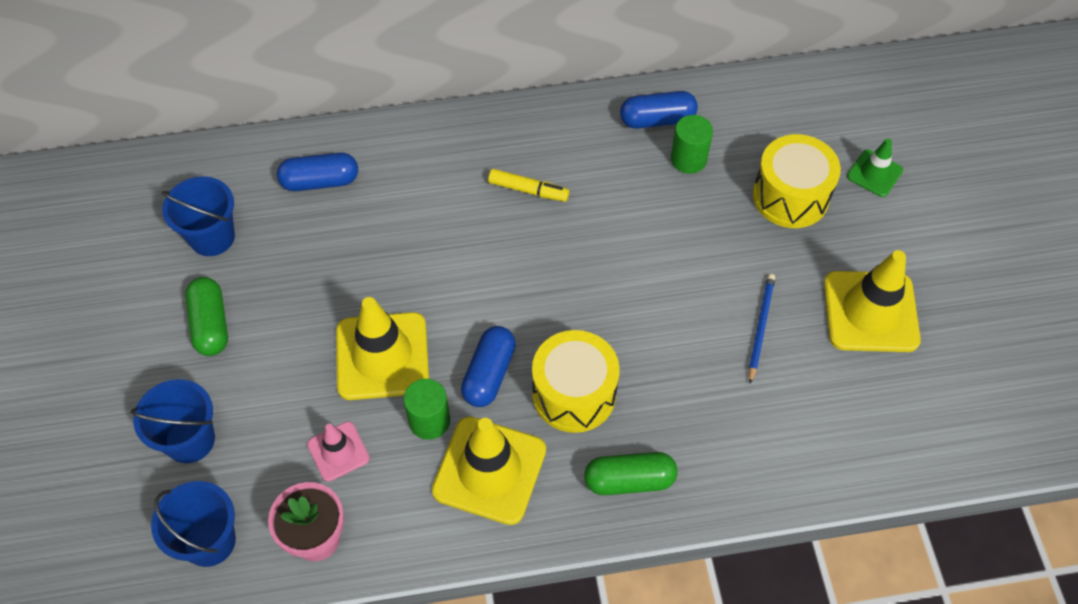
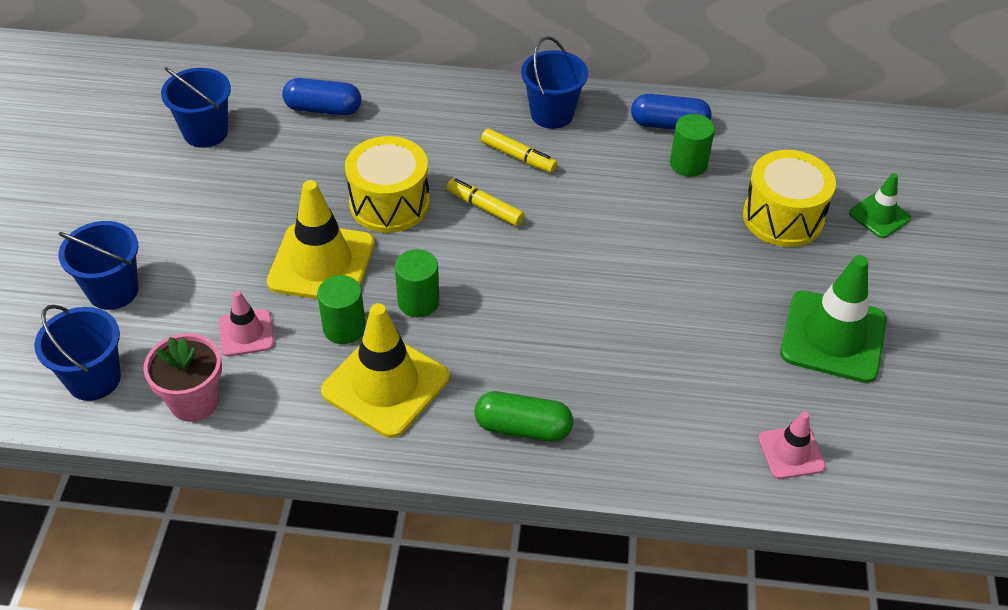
camera: 15 degrees right, 10 degrees down
(211, 324) = (174, 201): green capsule -> none
(489, 374) = (418, 301): blue capsule -> green cylinder
(516, 255) = (485, 208): none -> yellow marker
(544, 134) = (552, 114): none -> blue bucket
(574, 394) = (496, 338): yellow drum -> yellow drum (389, 203)
(760, 327) = (710, 324): blue pencil -> none
(869, 439) = (791, 452): none -> pink traffic cone
(870, 312) = (833, 337): yellow traffic cone -> green traffic cone

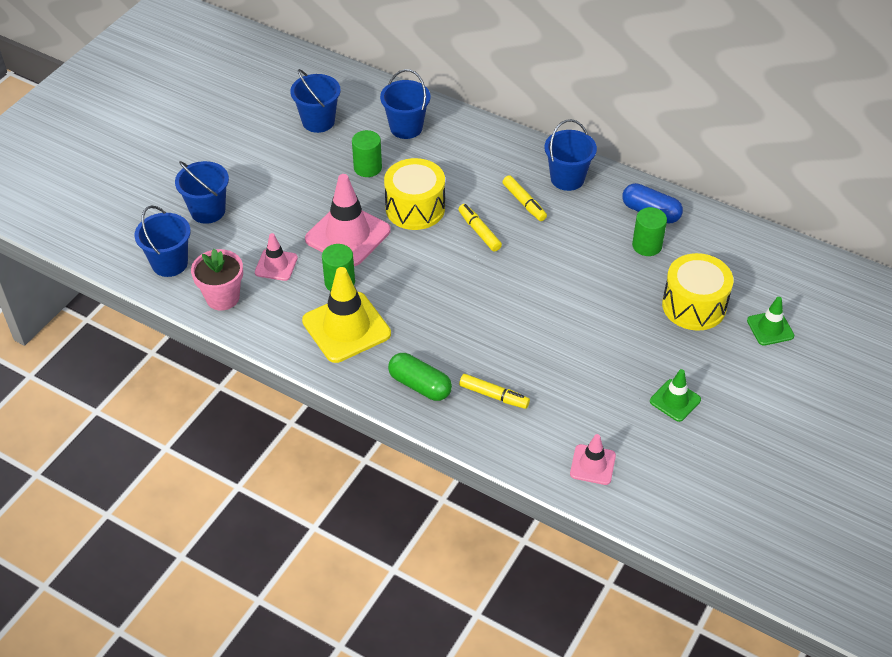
camera: 25 degrees right, 0 degrees up
(321, 263) = (348, 235): yellow traffic cone -> pink traffic cone
(323, 109) = (406, 128): blue capsule -> blue bucket
(418, 301) = (397, 281): green cylinder -> green cylinder (367, 168)
(622, 408) = (494, 395): none -> yellow marker
(833, 337) = (675, 400): green traffic cone -> green traffic cone, size x0.54

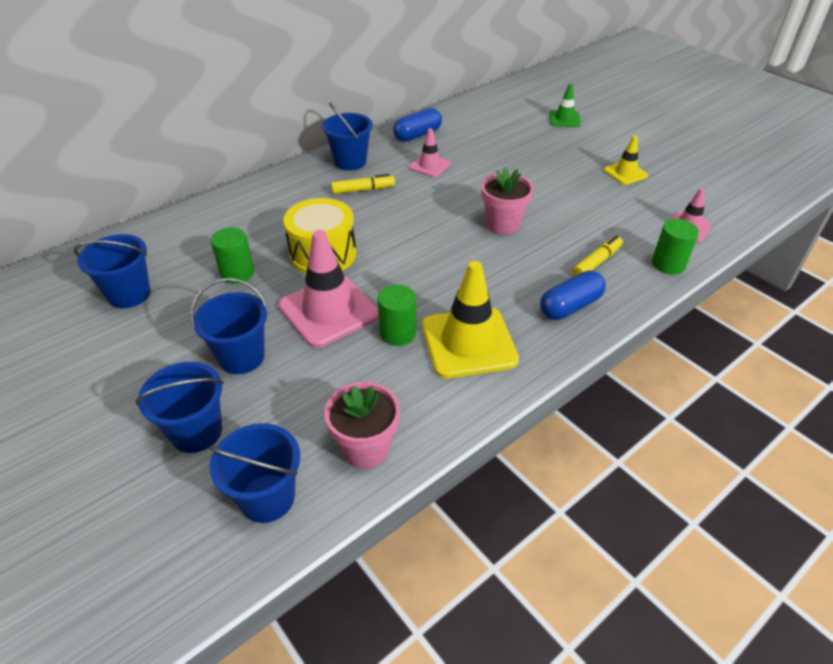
camera: 70 degrees left, 5 degrees down
(276, 265) = (339, 382): pink traffic cone -> pink traffic cone (429, 165)
(406, 128) = (202, 234): blue bucket -> blue bucket (241, 357)
(420, 385) = (570, 306): green capsule -> blue capsule
(479, 231) = (383, 222): yellow marker -> none
(520, 315) = (503, 224): none -> pink flower pot
(647, 245) = (453, 145): green cylinder -> green cylinder (668, 264)
(675, 400) = (625, 173): green traffic cone -> yellow traffic cone
(694, 306) = (529, 142): yellow drum -> none

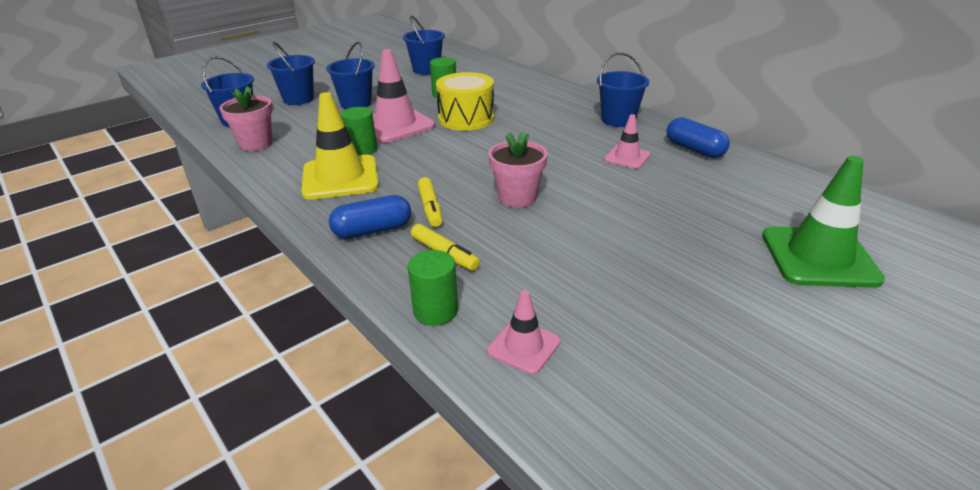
camera: 90 degrees right, 10 degrees down
(363, 190) = (568, 128): yellow marker -> yellow marker (430, 208)
(564, 119) = (819, 257): green traffic cone -> green traffic cone, size x1.86
(570, 306) = (372, 230): blue capsule -> blue capsule turned 75 degrees counterclockwise
(625, 173) = (667, 302): yellow traffic cone -> none

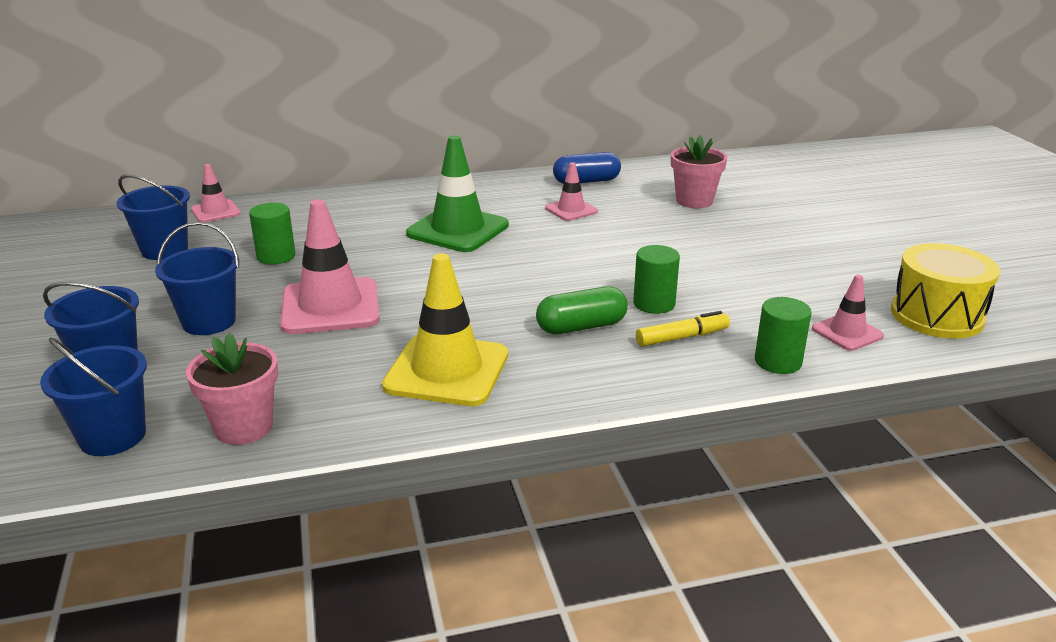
camera: 65 degrees left, 5 degrees down
(362, 150) = (380, 342): green cylinder -> green cylinder (654, 304)
(372, 230) = (602, 370): blue capsule -> none
(430, 208) = (581, 327): yellow marker -> green capsule
(466, 118) = (375, 260): yellow drum -> yellow drum (936, 315)
(485, 64) = (215, 211): none -> pink traffic cone
(517, 197) = (601, 277): pink flower pot -> pink flower pot (694, 201)
(618, 120) = (486, 191): blue bucket -> none
(819, 257) = (787, 198): green traffic cone -> green traffic cone (458, 230)

